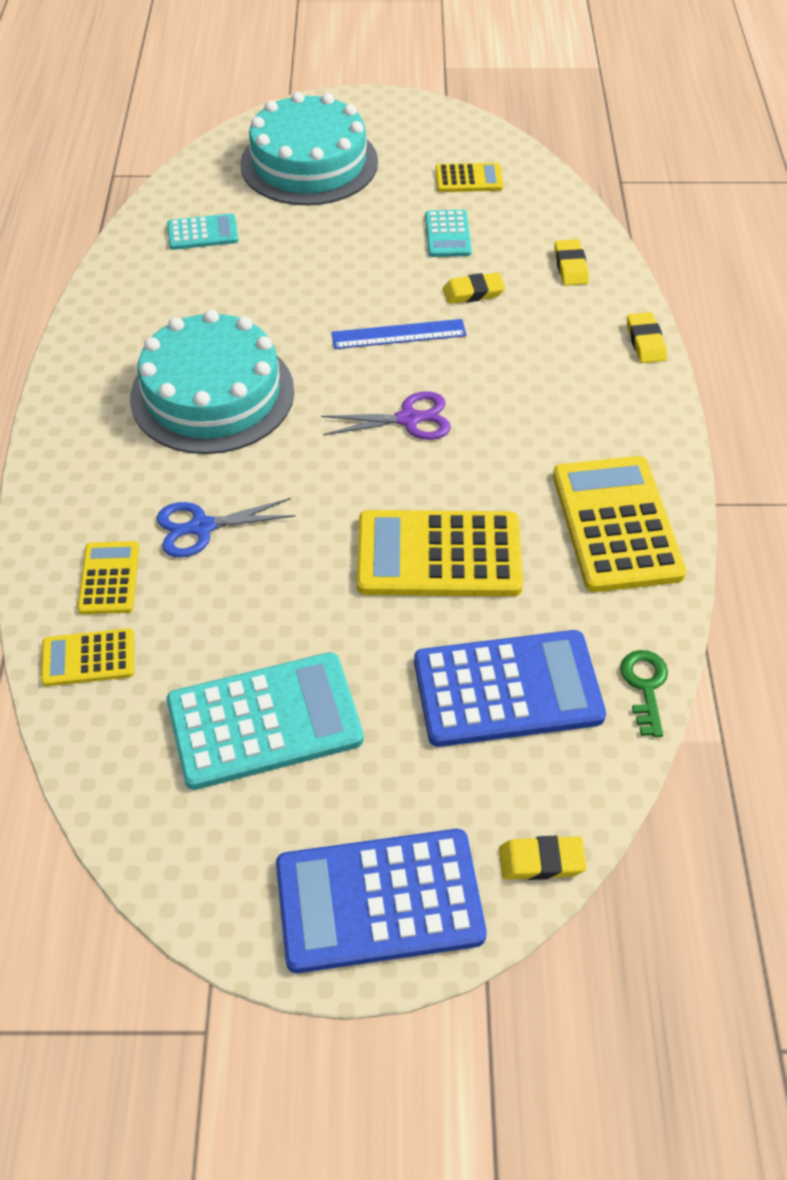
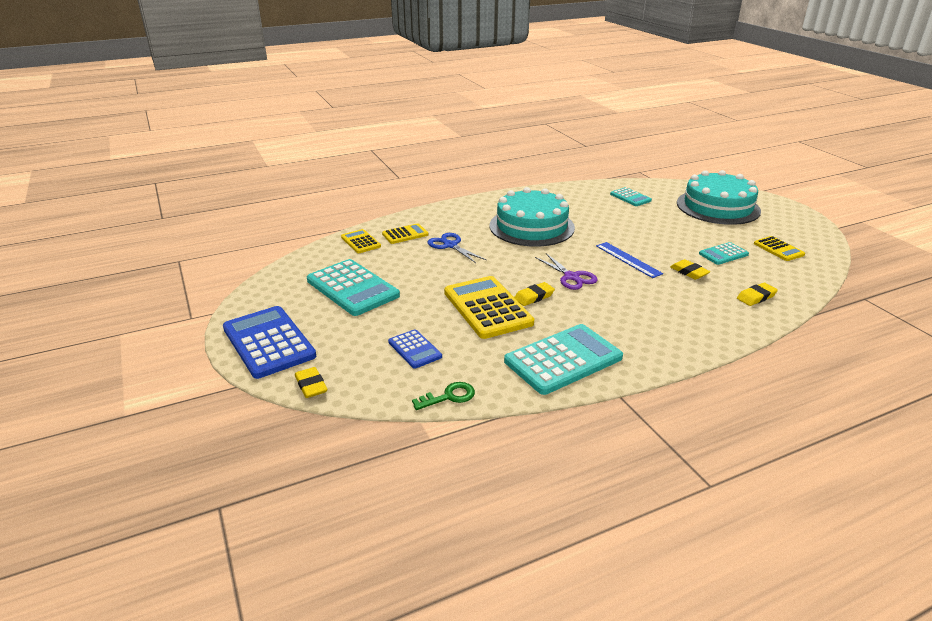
camera: 65 degrees right, 20 degrees down
(507, 689) = (414, 349): blue calculator -> blue calculator, size x0.52
(616, 524) = (563, 359): yellow calculator -> turquoise calculator
(645, 341) = (728, 337): yellow eraser -> yellow eraser (534, 297)

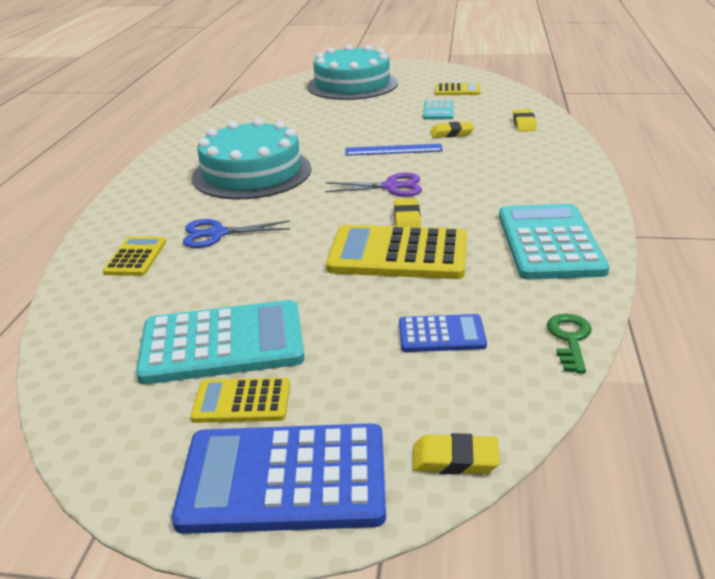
camera: 55 degrees left, 0 degrees up
(360, 242) = (97, 299): yellow calculator -> yellow calculator (242, 401)
(630, 197) = (273, 109): turquoise calculator -> none

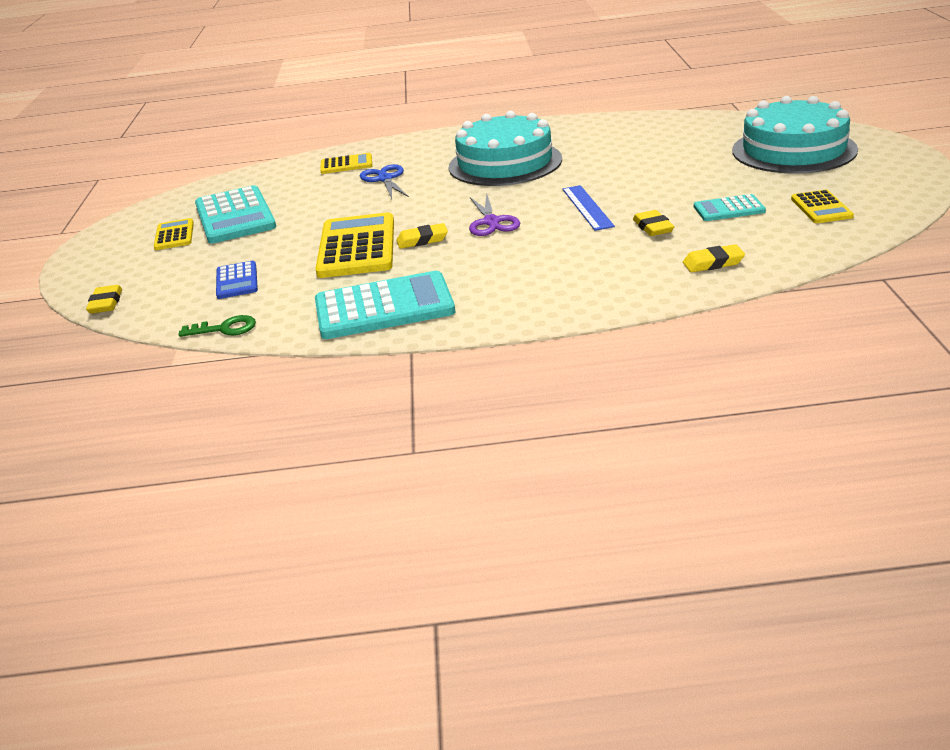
camera: 80 degrees right, 0 degrees up
(284, 479) = (105, 260): blue calculator -> none

